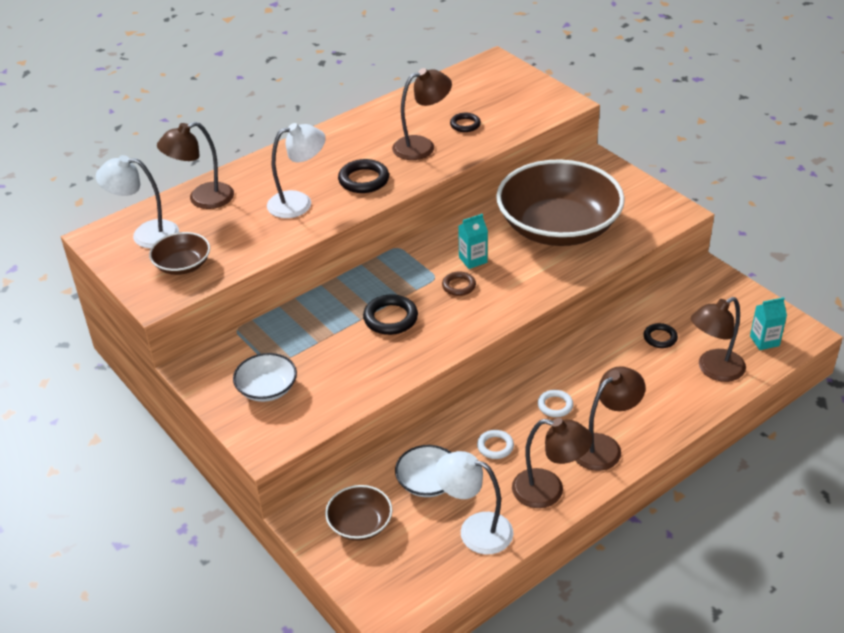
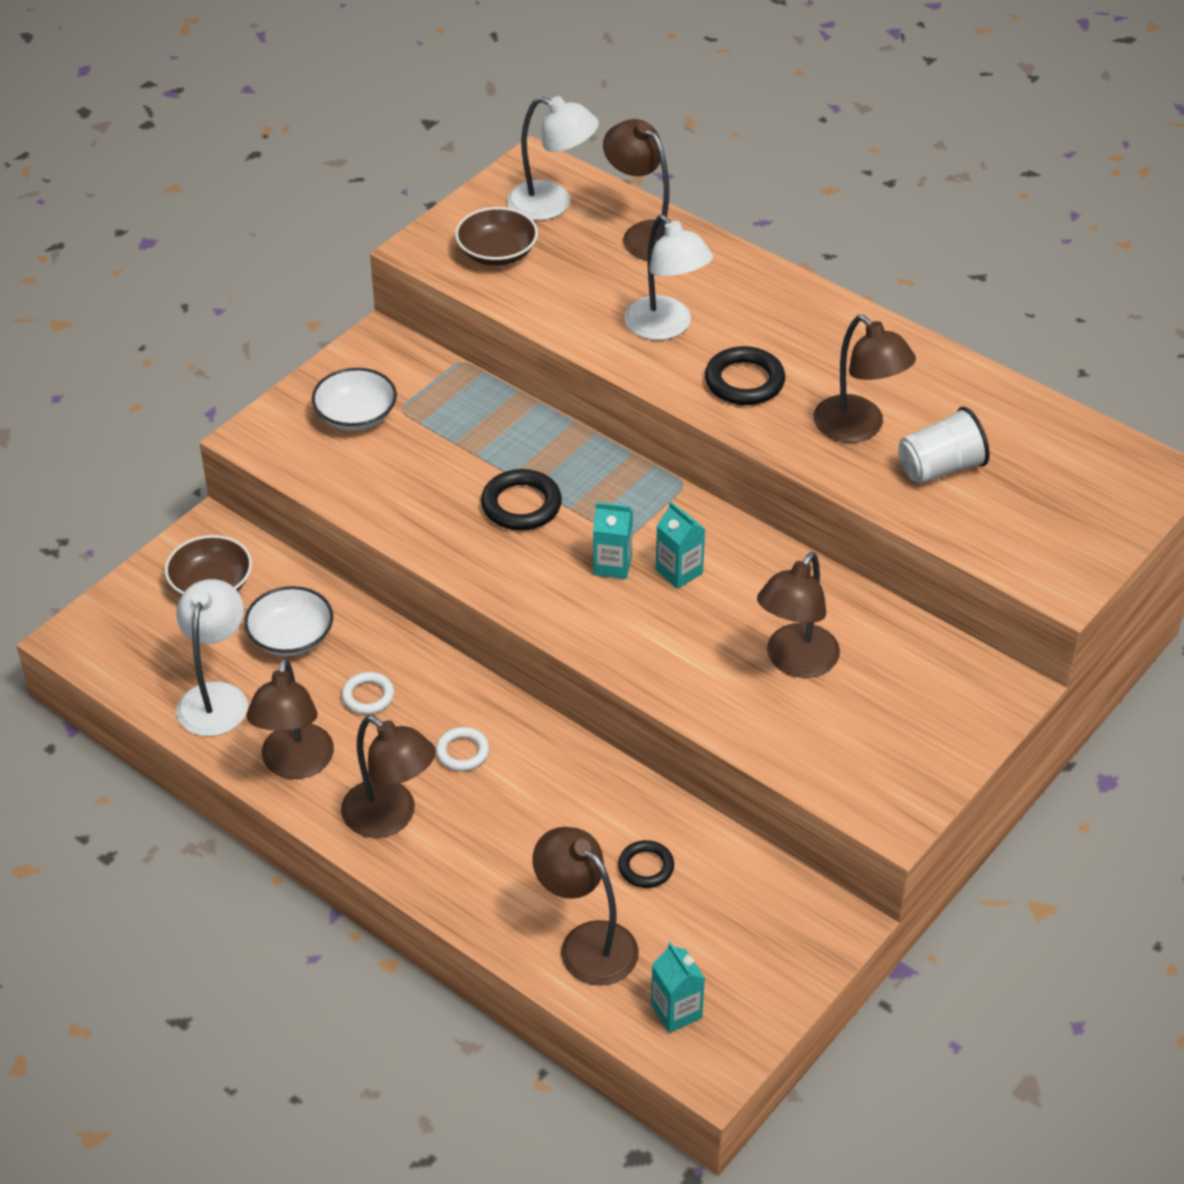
camera: 75 degrees right, 5 degrees up
(146, 234) = (552, 204): white lamp -> white lamp turned 120 degrees clockwise
(458, 286) = (612, 565): brown ring -> turquoise carton
(465, 125) = (940, 468): black ring -> white cup
(558, 227) = (795, 662): brown bowl -> brown lamp

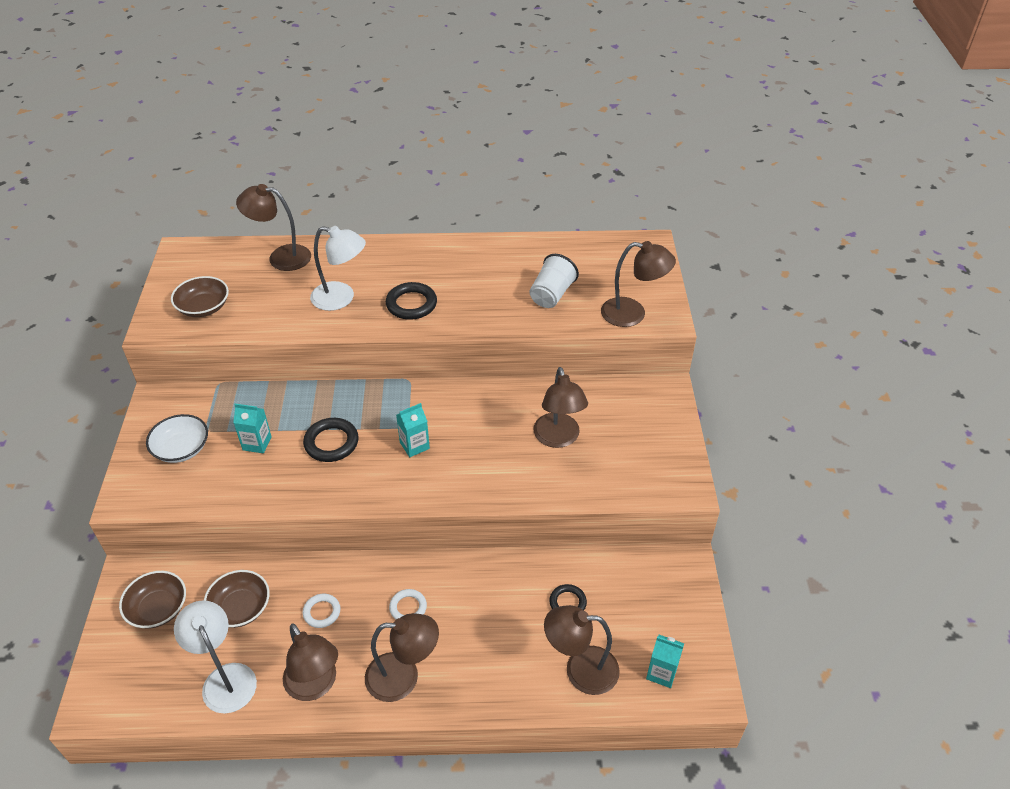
camera: 40 degrees left, 0 degrees up
(291, 637) = (240, 607): white bowl -> brown bowl
(552, 204) = (211, 266): white lamp -> none
(679, 571) = (453, 427): turquoise carton -> turquoise carton (257, 443)
(858, 428) = (493, 297): brown lamp -> brown lamp (632, 314)

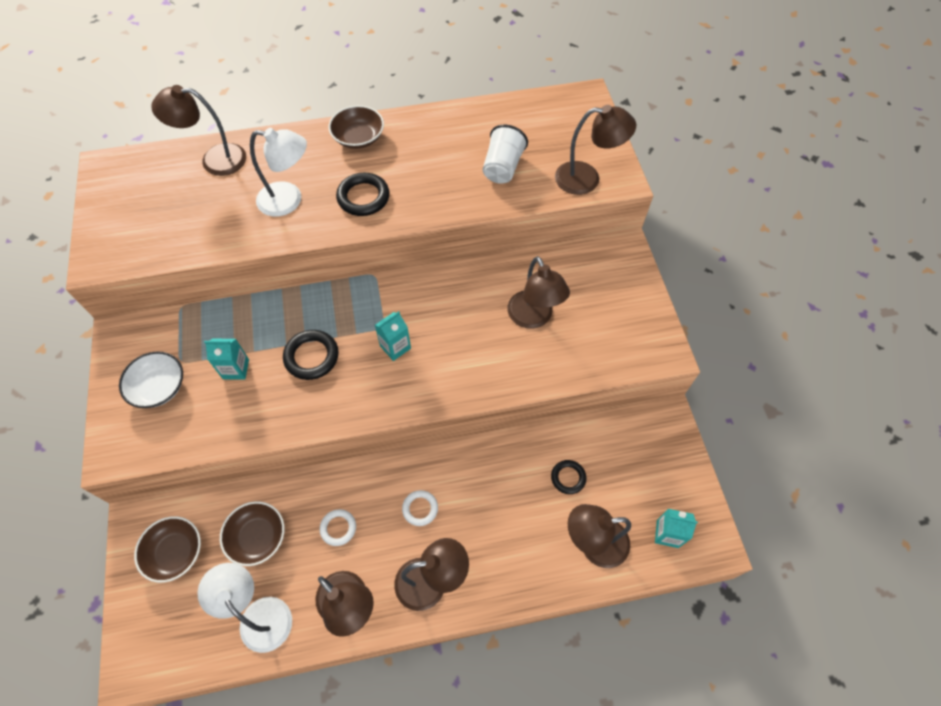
camera: 10 degrees left, 15 degrees up
(203, 307) = (145, 230): brown bowl -> brown bowl (358, 137)

